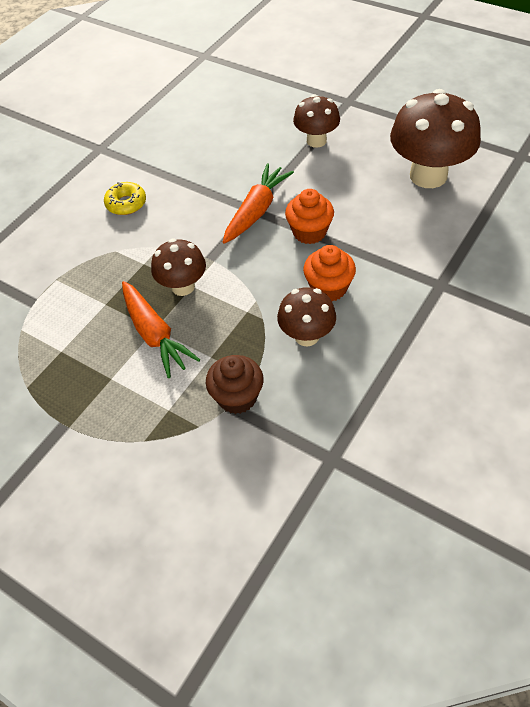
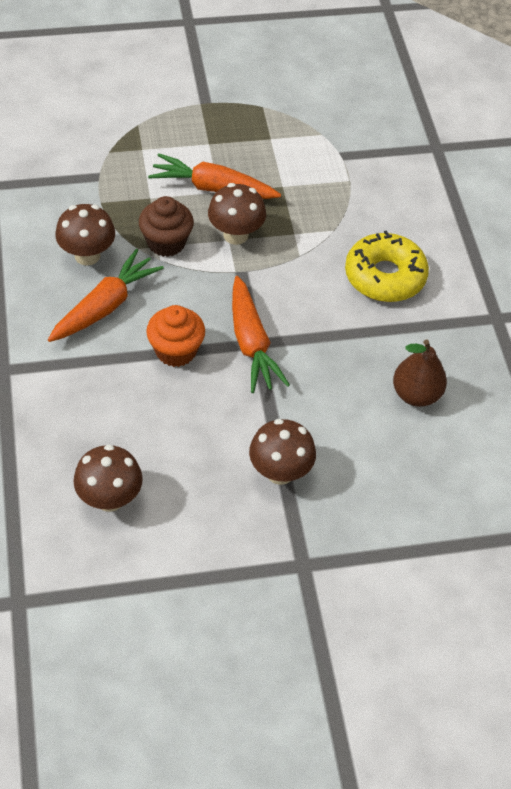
camera: 130 degrees right, 0 degrees up
(126, 203) = (385, 276): yellow donut -> yellow donut, size x1.63
(197, 137) = (416, 394): none -> brown pear
(237, 397) = (99, 184): brown cupcake -> brown cupcake (166, 242)
(328, 288) = (105, 306): orange cupcake -> orange carrot
(428, 175) = (109, 498): brown mushroom -> brown mushroom, size x0.57

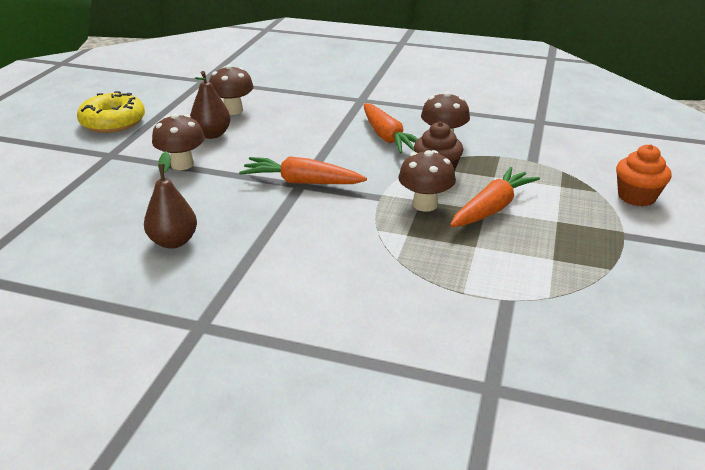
camera: 120 degrees right, 20 degrees down
(176, 351) = (323, 152): orange cupcake -> orange cupcake (636, 197)
(192, 484) = (212, 134): none -> brown pear
(385, 276) = (314, 270): yellow donut -> yellow donut (113, 122)

